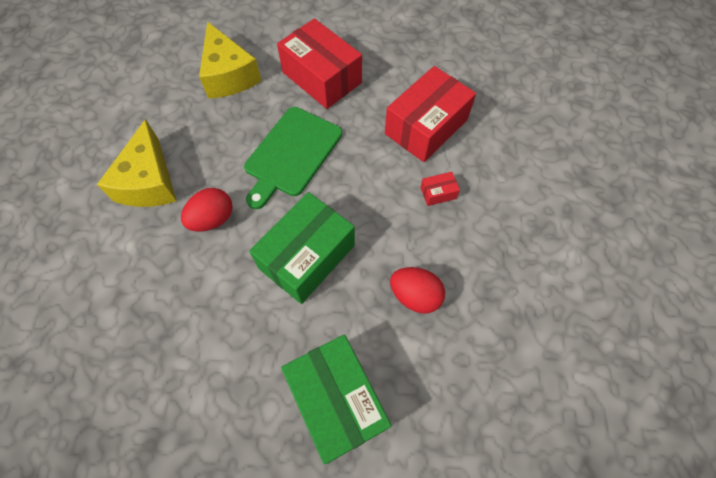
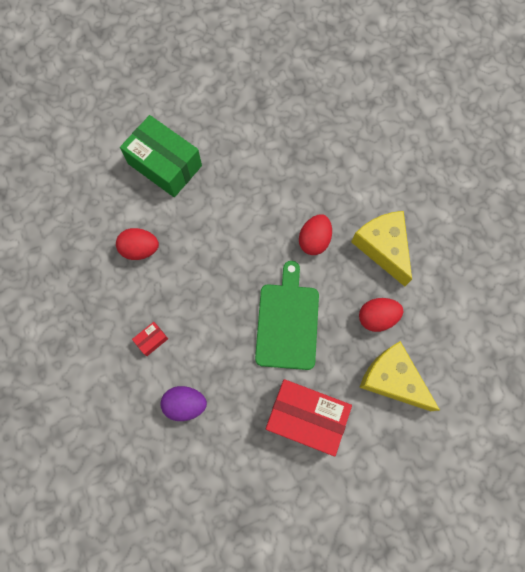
camera: 155 degrees right, 10 degrees up
(205, 124) = (377, 317): none -> red egg
(307, 256) = (229, 243): green box -> none
(426, 127) = (185, 404): red box -> purple egg

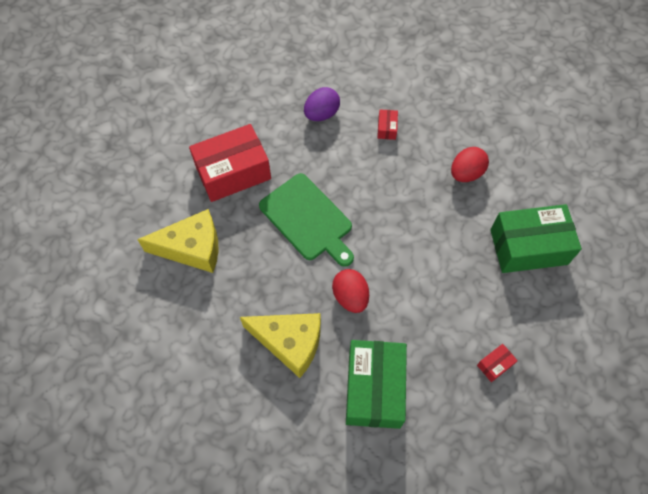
camera: 135 degrees right, 10 degrees down
(270, 123) = (494, 365): none -> red box
(356, 174) = (374, 389): none -> green box
(377, 317) = (244, 282): red egg -> none

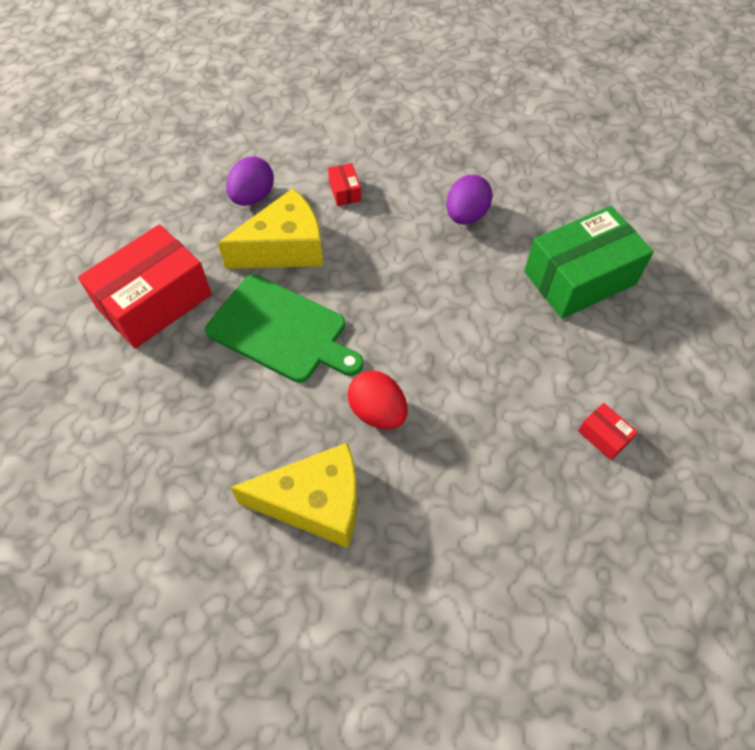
camera: 20 degrees left, 5 degrees down
(192, 248) = (127, 419): yellow cheese -> yellow cheese (284, 248)
(374, 389) = (459, 525): green box -> none
(466, 173) = (466, 215): red egg -> purple egg
(494, 365) = (603, 436): red box -> red box turned 75 degrees counterclockwise

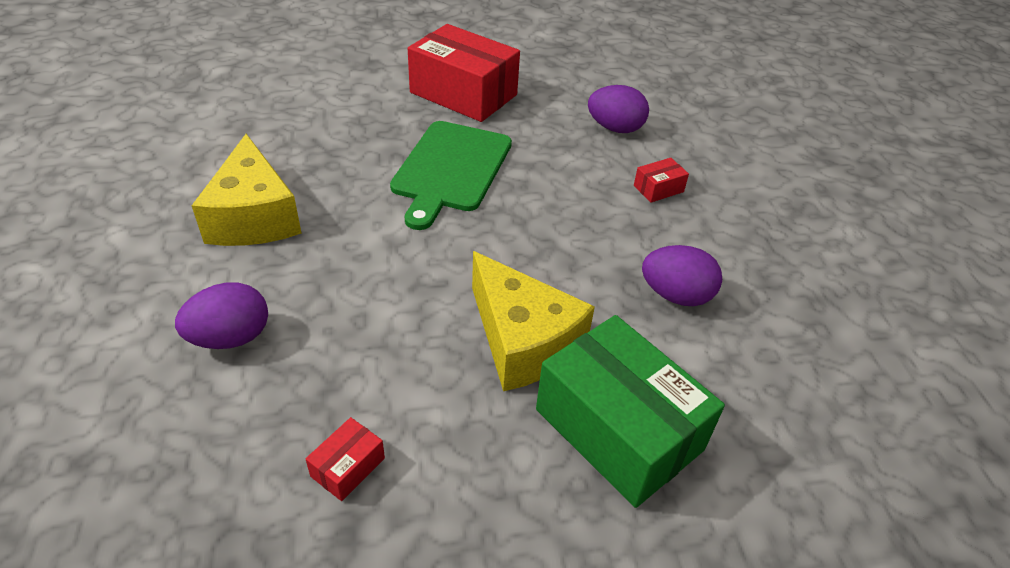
camera: 75 degrees right, 15 degrees down
(284, 248) = (557, 157): yellow cheese -> yellow cheese (523, 341)
(377, 412) = (362, 247): red egg -> none
(475, 518) = (231, 338): none -> purple egg

